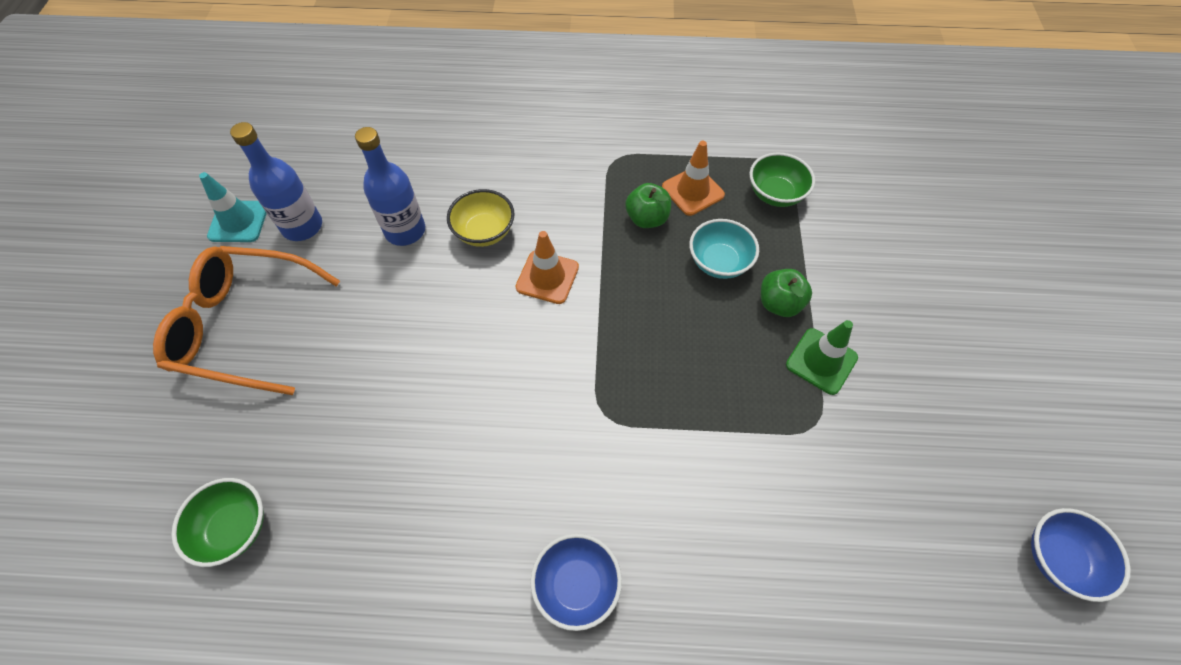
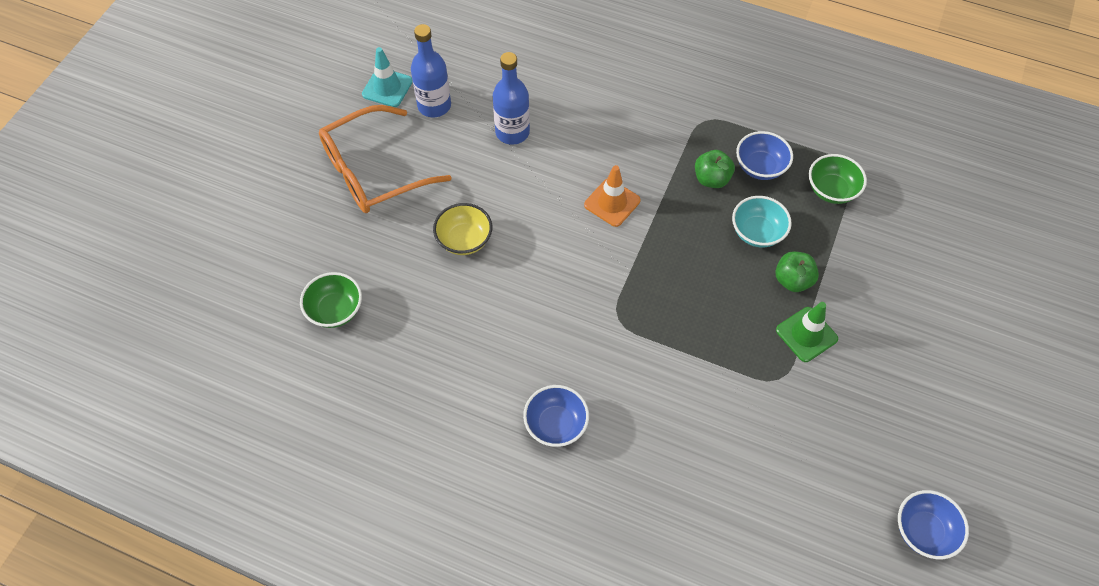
camera: 20 degrees right, 0 degrees up
(244, 326) = (373, 171): orange glasses -> orange glasses turned 60 degrees counterclockwise
(484, 232) = (574, 151): yellow bowl -> yellow bowl (464, 240)
(692, 191) = (760, 167): orange traffic cone -> blue bowl

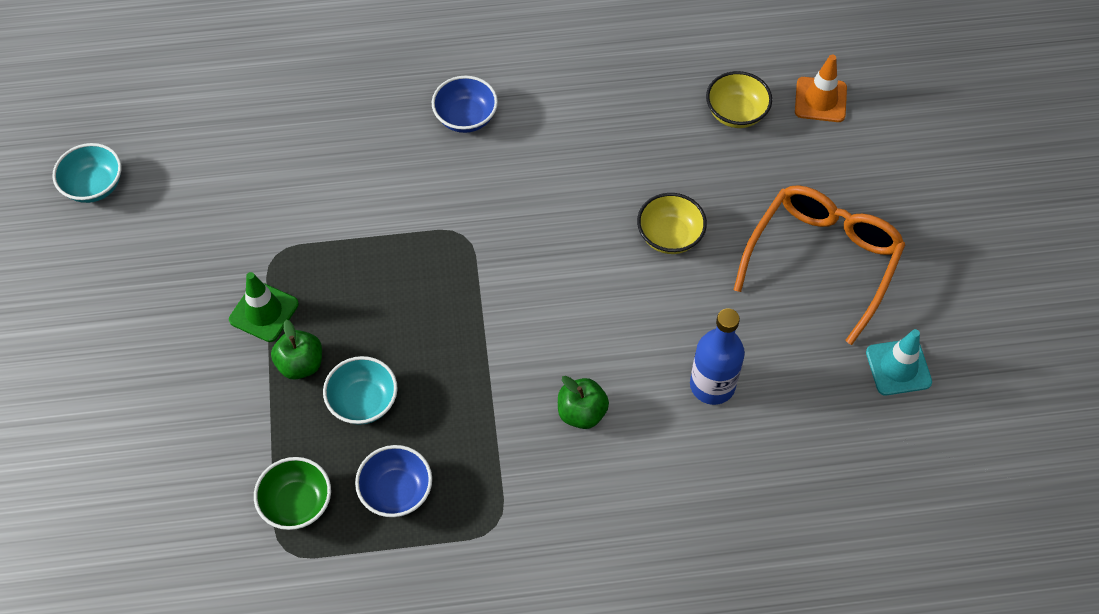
camera: 150 degrees right, 0 degrees up
(335, 310) = (736, 113): green bowl -> yellow bowl
(434, 106) = (826, 372): blue bottle -> none
(612, 203) = (543, 355): orange traffic cone -> orange traffic cone (820, 100)
(711, 179) = (447, 444): green apple -> green apple (581, 413)
(923, 531) = (94, 186): blue bowl -> turquoise bowl

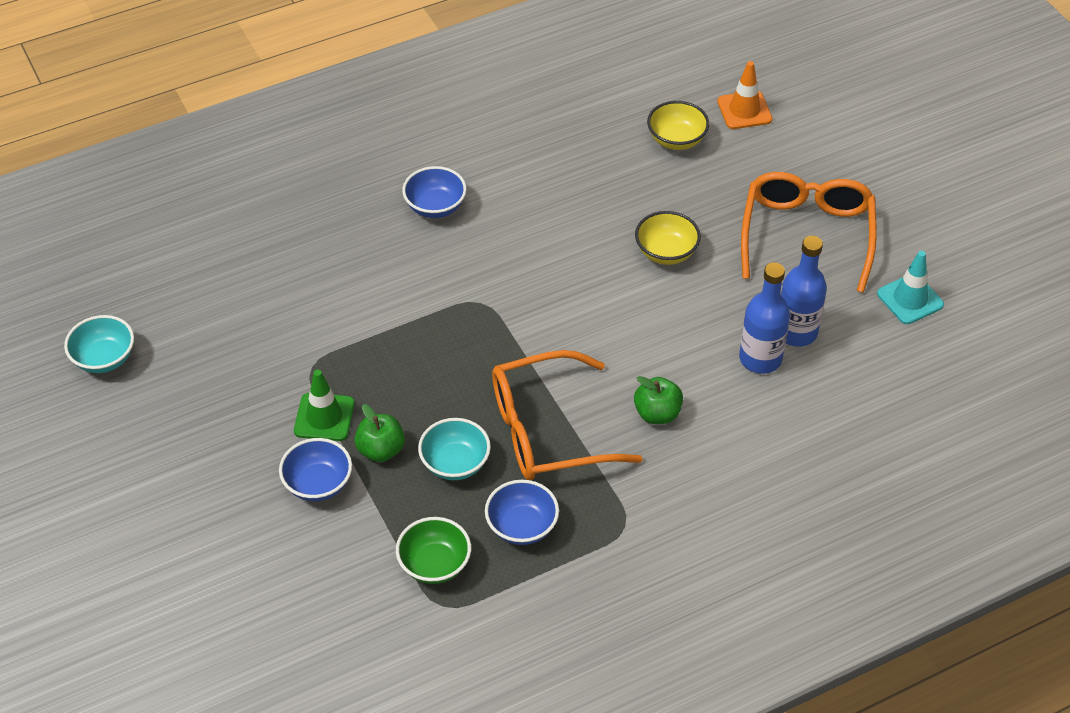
camera: 20 degrees left, 10 degrees down
(228, 381) = (318, 484): none -> blue bowl
(466, 396) = (547, 431): none -> orange glasses
(762, 367) = (796, 332): none -> blue bottle

